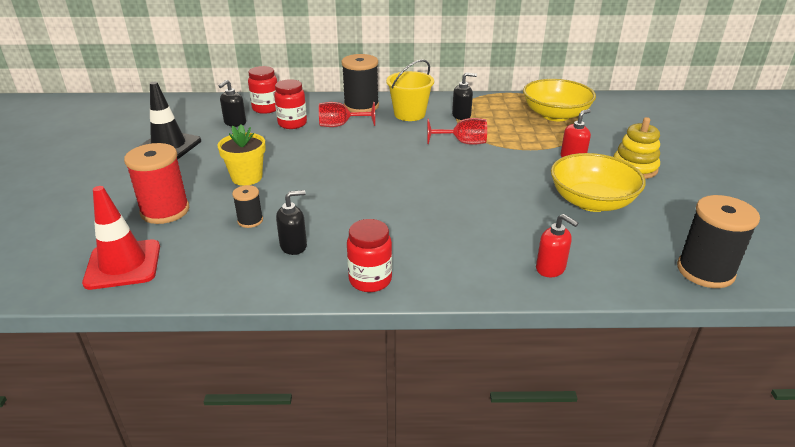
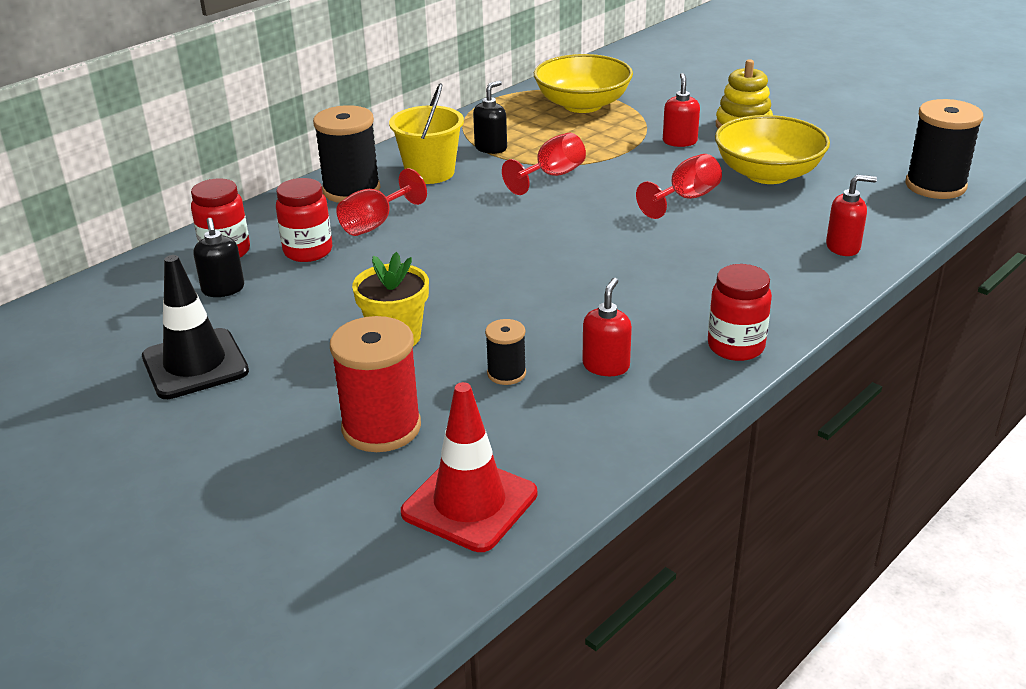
camera: 45 degrees left, 0 degrees up
(294, 246) = (606, 366): black soap dispenser -> red soap dispenser
(510, 189) = (685, 199): none -> red goblet

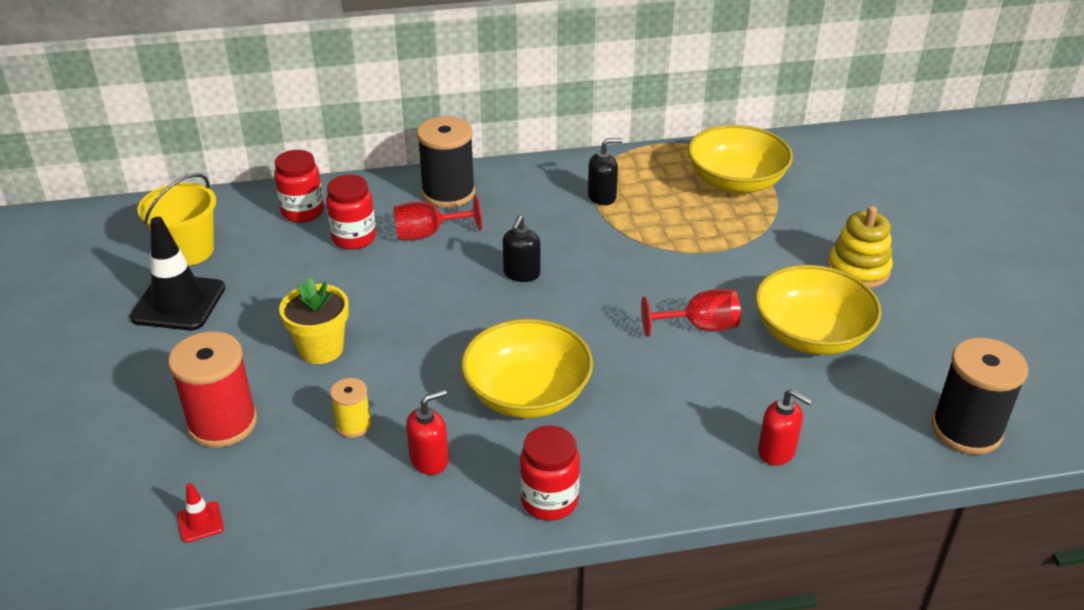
camera: 35 degrees right, 5 degrees up
(223, 289) = (264, 246): black soap dispenser -> black soap dispenser (521, 274)
(430, 172) = (525, 201): yellow bucket -> yellow bucket (188, 251)
(469, 503) = (200, 522): red traffic cone -> red traffic cone, size x0.44
(506, 373) = (353, 425): black spool -> yellow spool
(552, 176) = (616, 249): red goblet -> none
(620, 291) = (527, 394): none -> yellow bowl
(679, 141) = (774, 261): red soap dispenser -> none

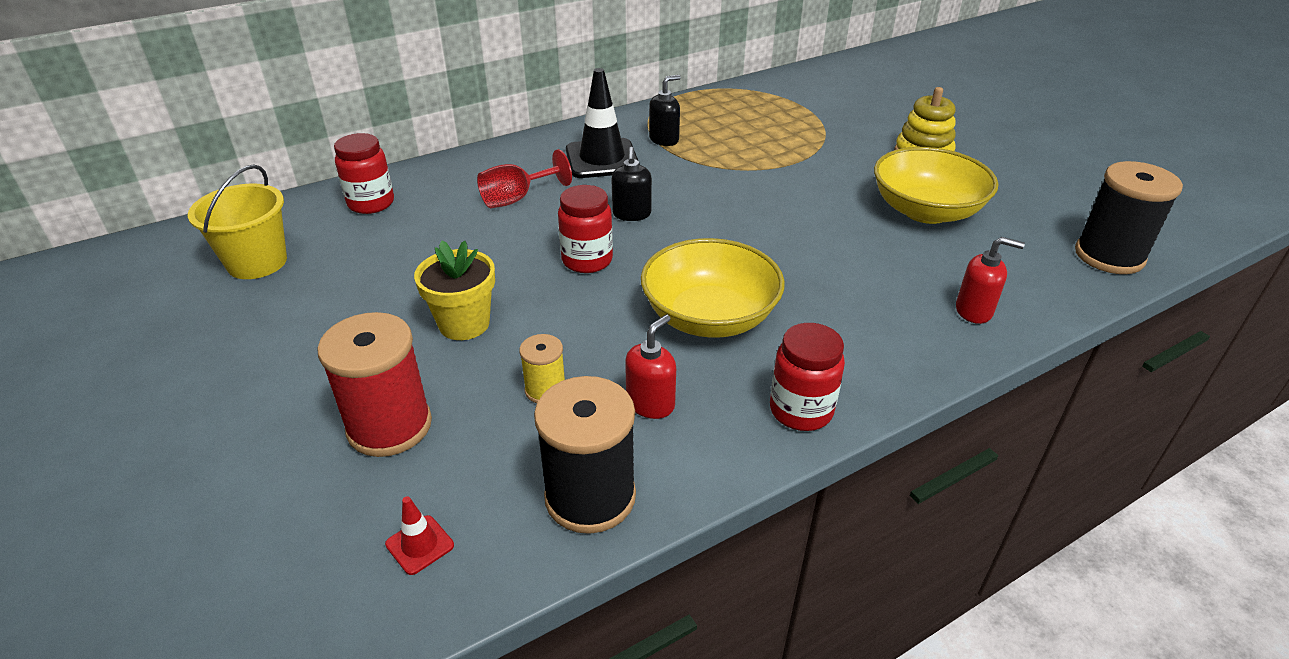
camera: 20 degrees left, 0 degrees up
(178, 303) = (270, 315): black traffic cone -> black traffic cone (602, 159)
(354, 238) = (440, 216): red jar -> red jar (587, 260)
(448, 193) = (515, 161): black spool -> black spool (590, 497)
(700, 327) = (827, 224): red goblet -> none
(736, 182) = (772, 109): yellow bowl -> none

